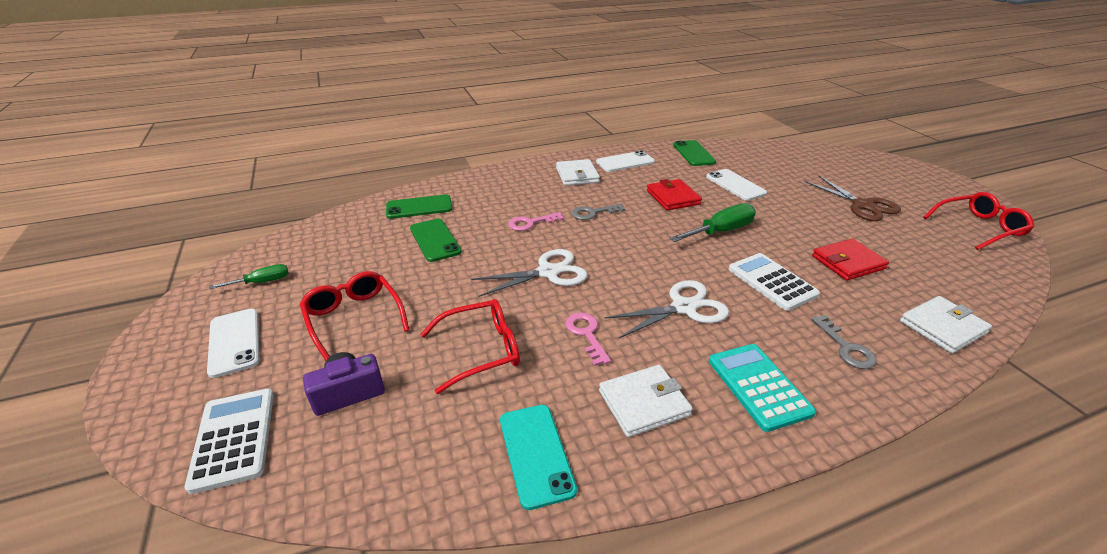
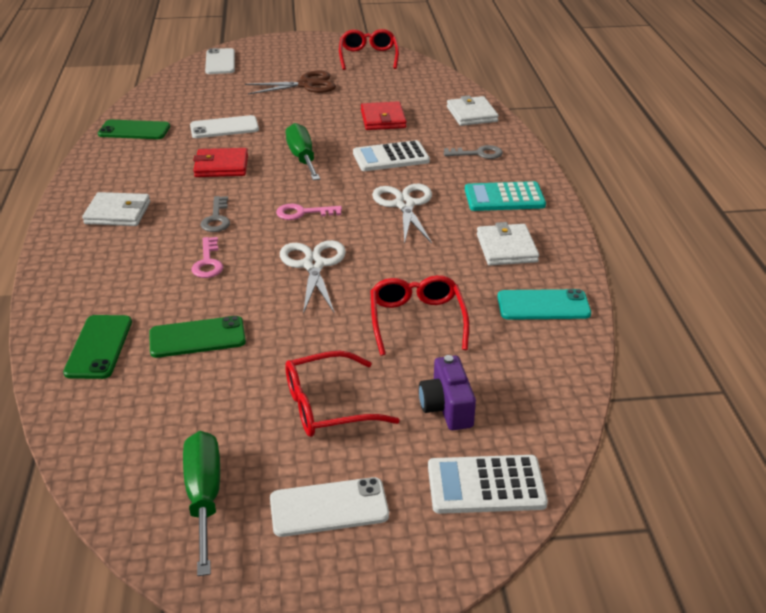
camera: 75 degrees left, 0 degrees up
(262, 282) = (204, 497): green screwdriver -> green screwdriver, size x1.69
(586, 334) = (418, 259): pink key -> pink key (303, 213)
(625, 162) = (114, 175): white phone -> white phone (220, 62)

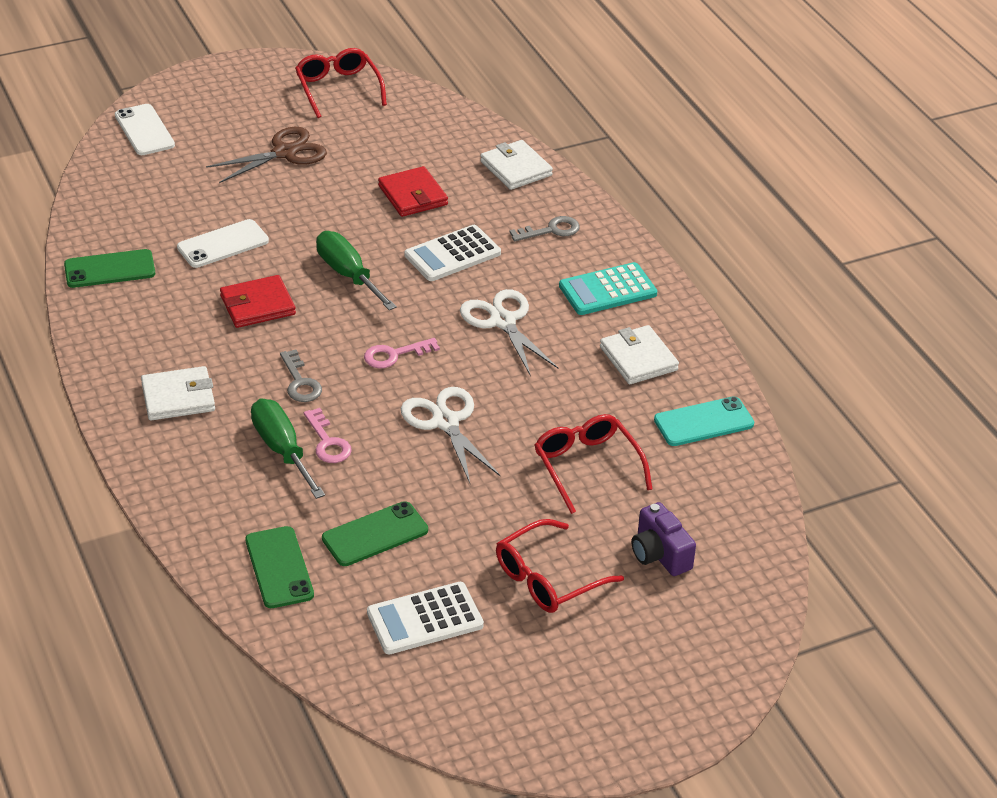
camera: 20 degrees left, 5 degrees up
(204, 497) = (485, 691): green screwdriver -> green screwdriver (282, 450)
(329, 507) = (601, 673): white phone -> none
(486, 485) = (727, 621): white calculator -> white calculator (425, 619)

